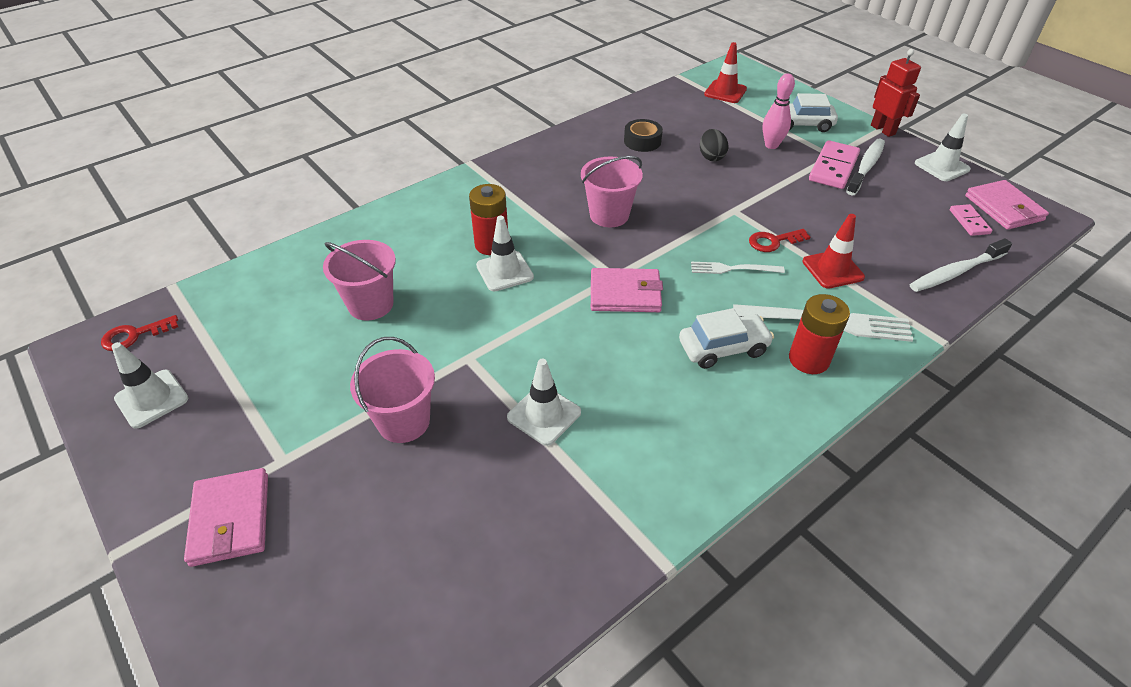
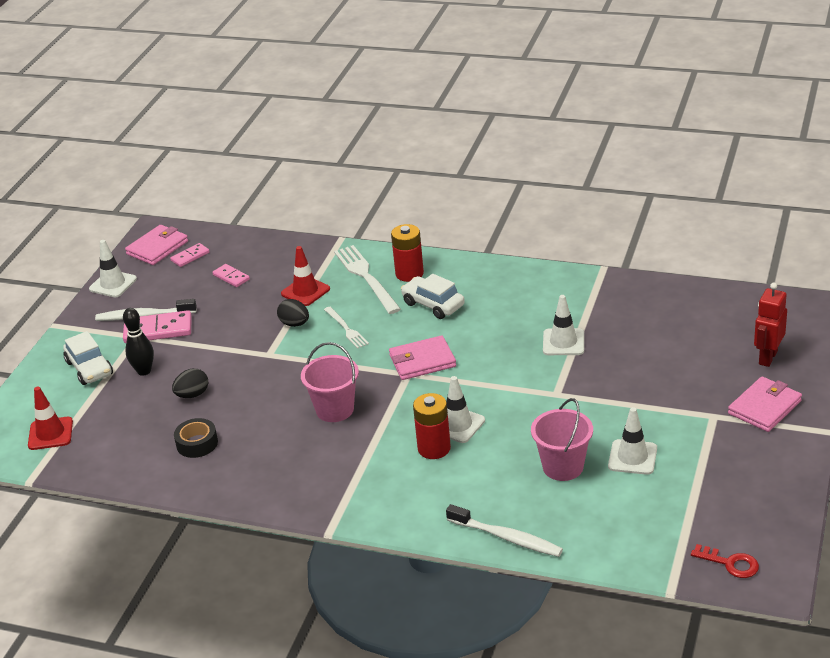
camera: 120 degrees left, 10 degrees down
(152, 399) = (754, 504): white traffic cone -> white traffic cone (632, 457)
(403, 421) = (632, 389): pink bucket -> none
(625, 294) = (422, 361): pink wallet -> pink wallet turned 75 degrees counterclockwise
(771, 145) = (144, 371): pink bowling pin -> black bowling pin
(773, 241) = (294, 324): red key -> black egg
(883, 130) = (67, 325): red robot -> red robot (767, 357)
(903, 233) = (231, 277): none -> pink domino
(955, 272) = (261, 248): white toothbrush -> white toothbrush (506, 537)

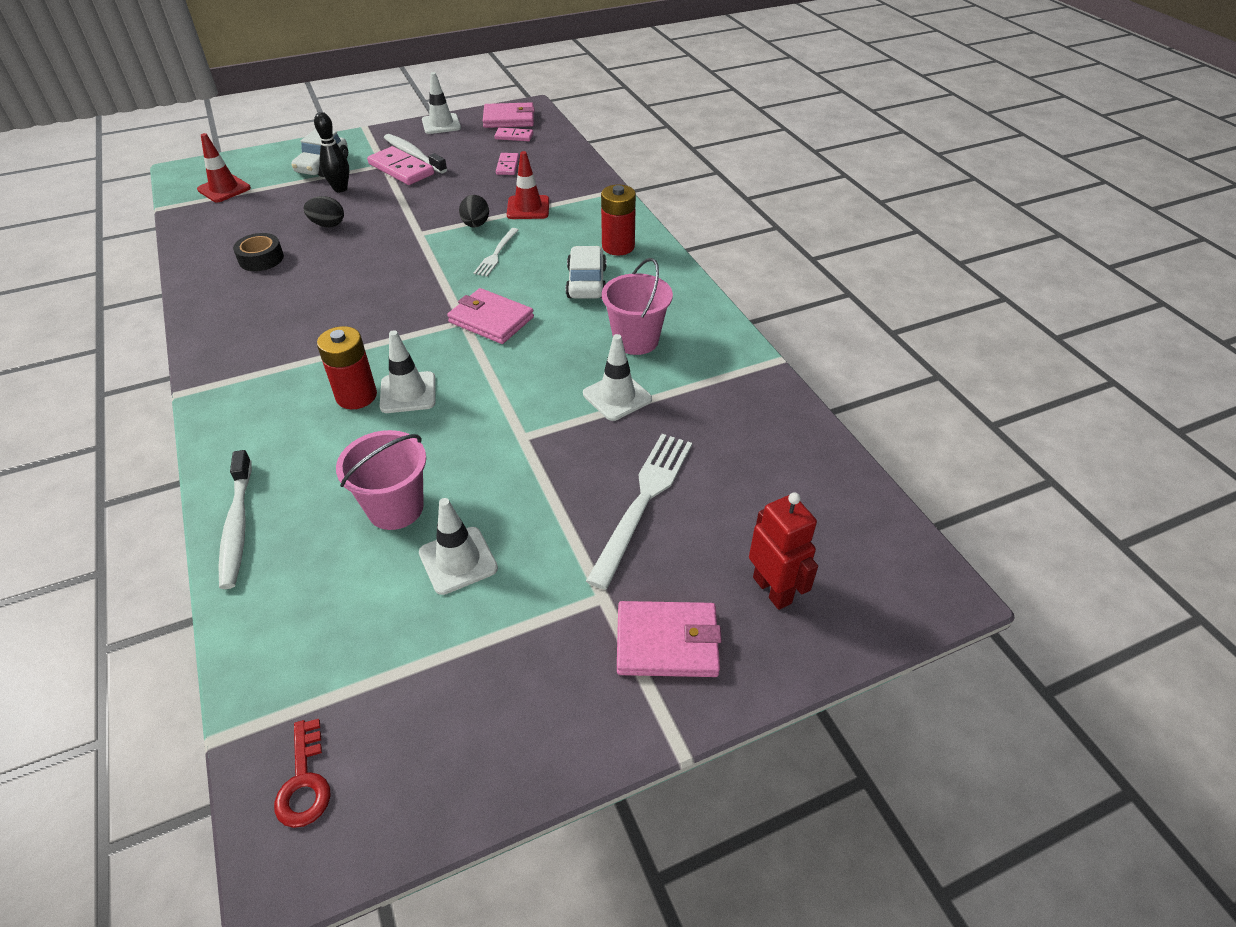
camera: 45 degrees right, 10 degrees up
(335, 409) = (369, 306): pink bucket -> pink bucket (636, 340)
(366, 277) = (584, 227): white fork -> white fork (643, 502)
(767, 357) = (772, 590): red robot -> red robot turned 75 degrees clockwise

